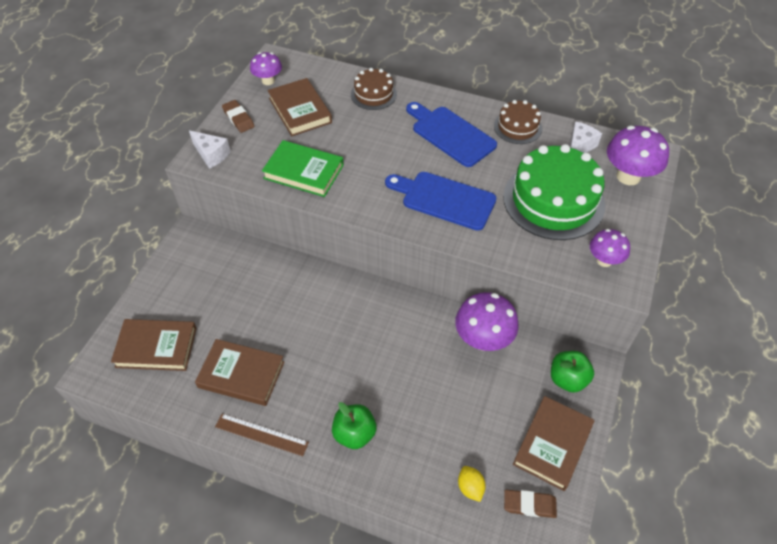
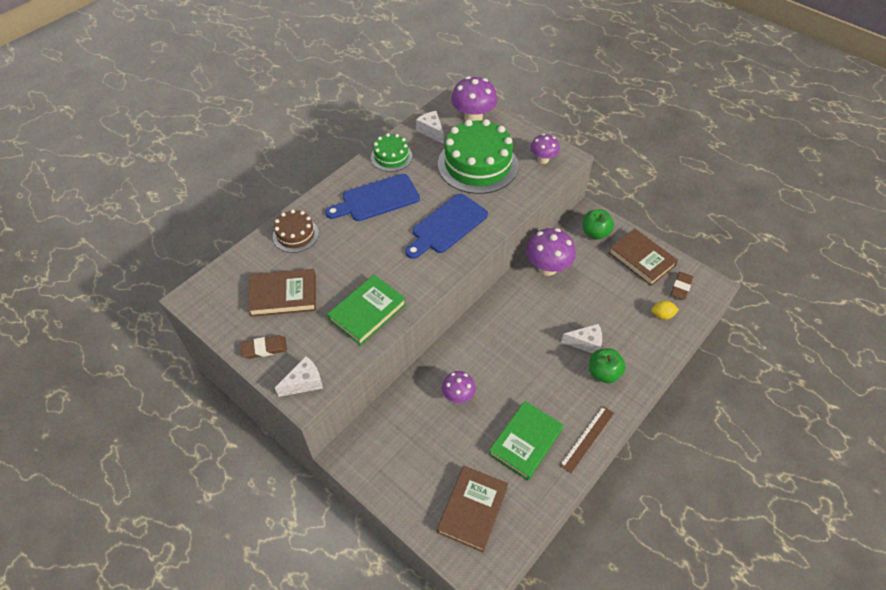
camera: 70 degrees left, 0 degrees up
(241, 375) = (526, 442): brown book -> green book
(268, 81) = (222, 311): purple mushroom -> purple mushroom (458, 396)
(389, 405) = (585, 343): none -> white cheese
(517, 127) = (391, 157): brown cake -> green cake

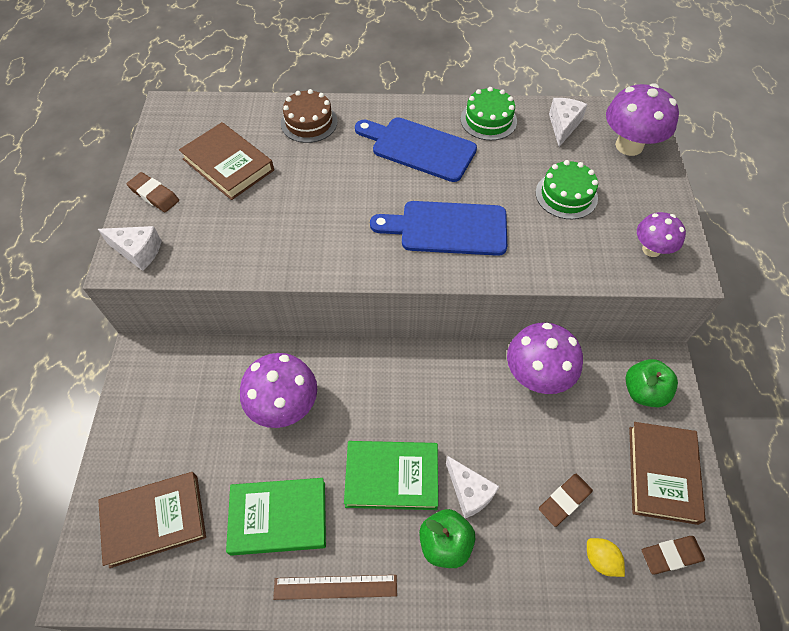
camera: 50 degrees right, 5 degrees up
(367, 312) = (266, 241): green book -> green book (391, 476)
(458, 396) = (284, 406): purple mushroom -> purple mushroom, size x1.65
(477, 164) = (566, 195): green cake -> green cake, size x0.52
(622, 307) = (564, 500): none -> brown eraser

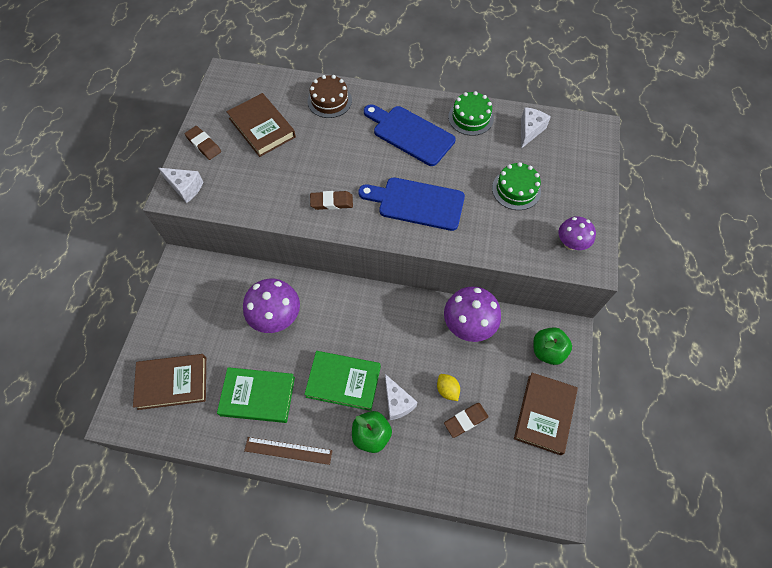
camera: 10 degrees right, 5 degrees up
(600, 560) = (481, 466): yellow lemon -> yellow lemon (447, 390)
(629, 145) = (578, 155): purple mushroom -> none
(671, 555) = (534, 473): brown eraser -> brown eraser (331, 202)

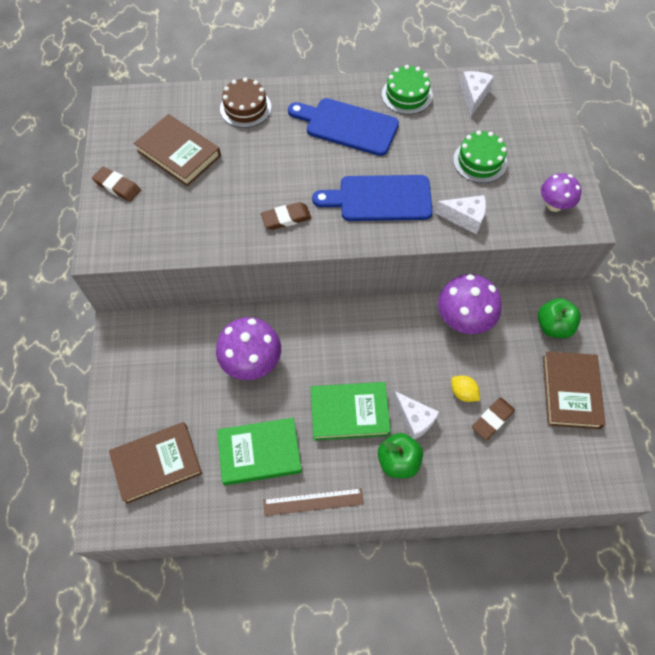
camera: 15 degrees left, 0 degrees up
(185, 188) = (113, 239): white cheese -> white cheese (465, 218)

